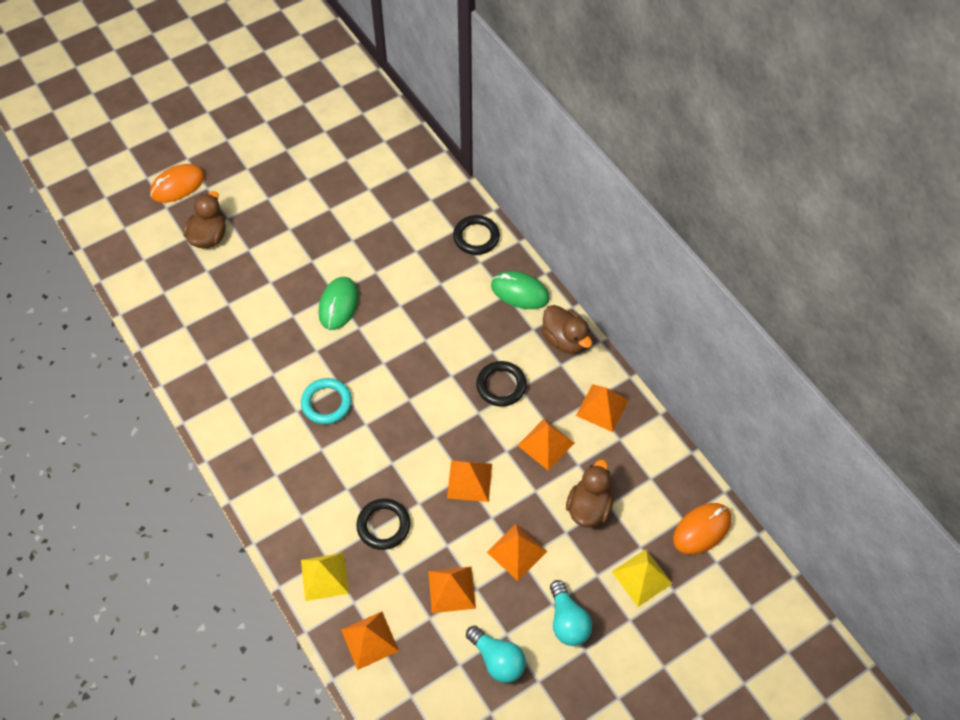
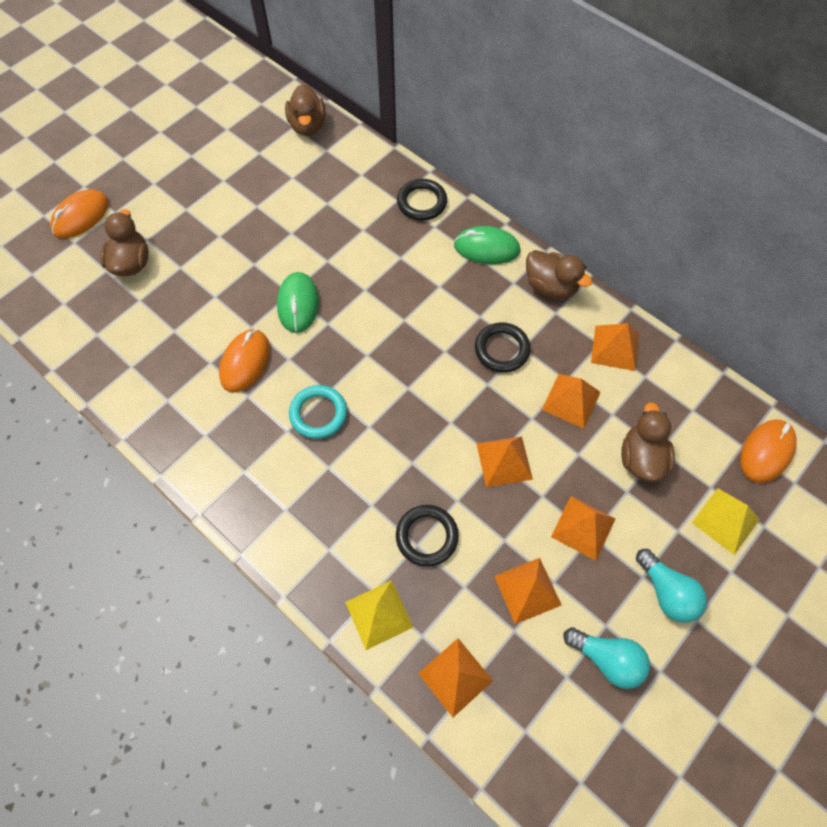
camera: 15 degrees left, 5 degrees up
(279, 345) = (245, 362): none -> orange mouse
(397, 143) = (308, 126): none -> brown duck

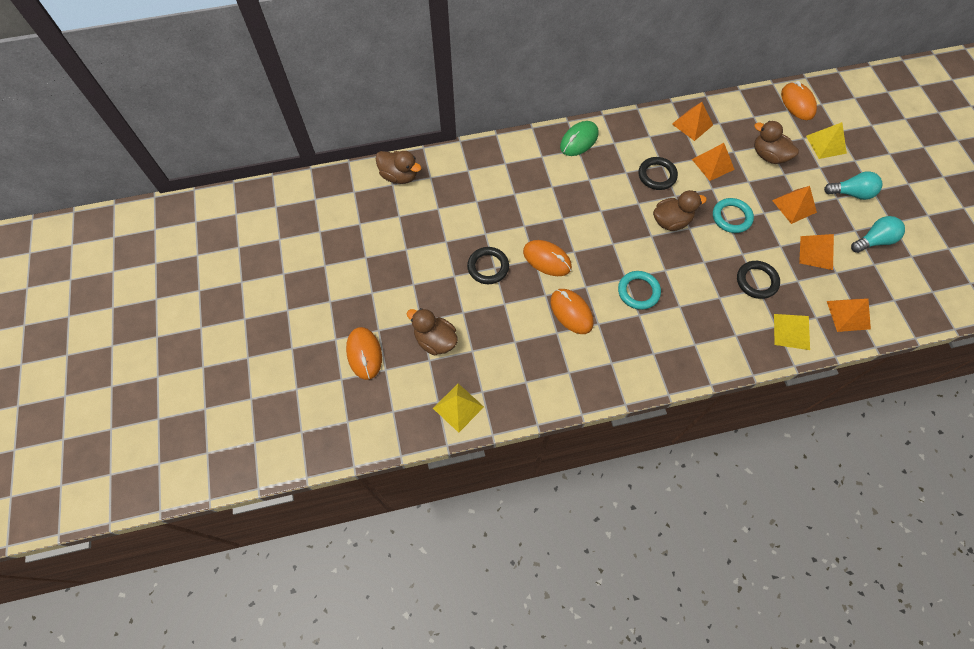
camera: 55 degrees left, 0 degrees up
(66, 324) = (458, 407): none -> yellow pyramid
(298, 304) = (547, 259): green mouse -> orange mouse
(422, 202) = (517, 152): black ring -> black ring (488, 267)
(504, 461) = (731, 217): orange pyramid -> turquoise ring
(550, 286) = (629, 127): brown duck -> brown duck (671, 221)

